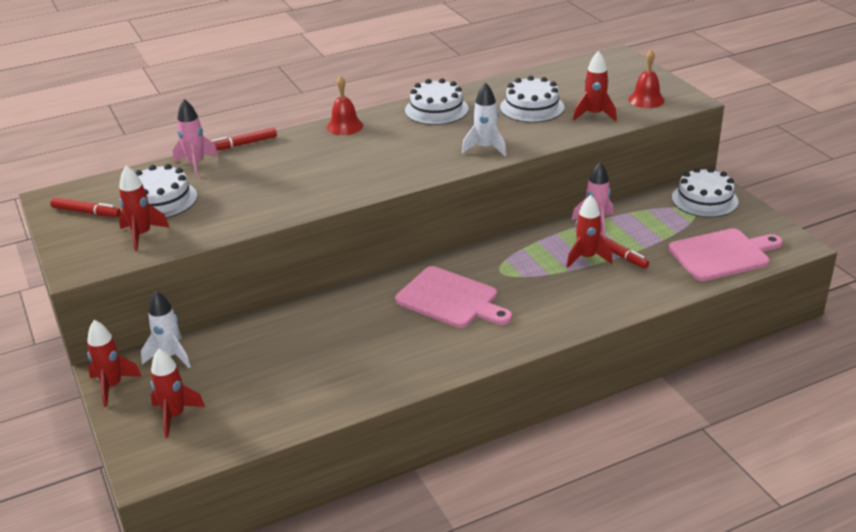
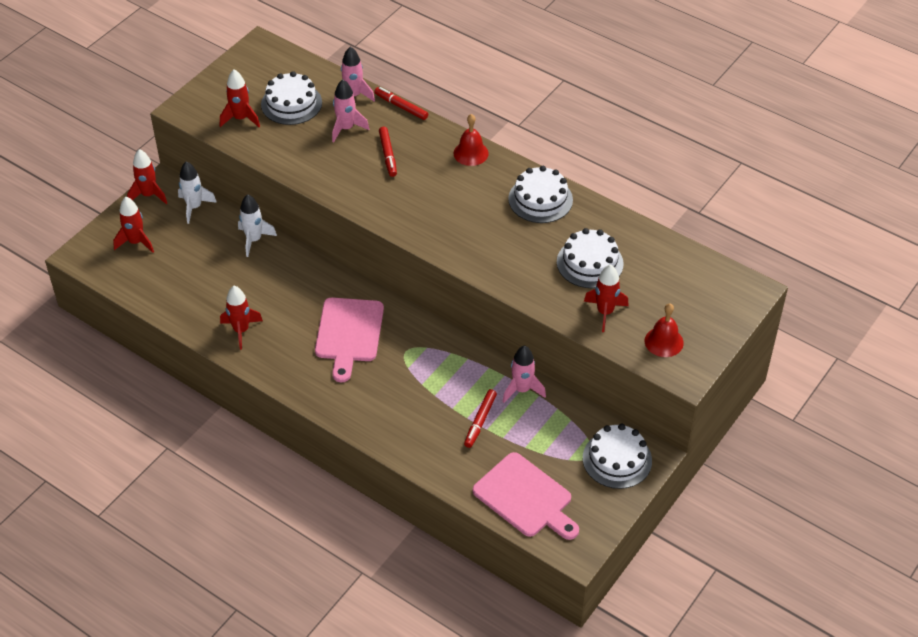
camera: 60 degrees right, 15 degrees up
(86, 212) = (252, 74): red marker -> red marker (388, 155)
(235, 178) = (346, 128): none -> pink rocket
(485, 148) = (490, 259): white rocket -> white rocket (254, 240)
(586, 258) = (461, 401): red rocket -> red rocket (241, 330)

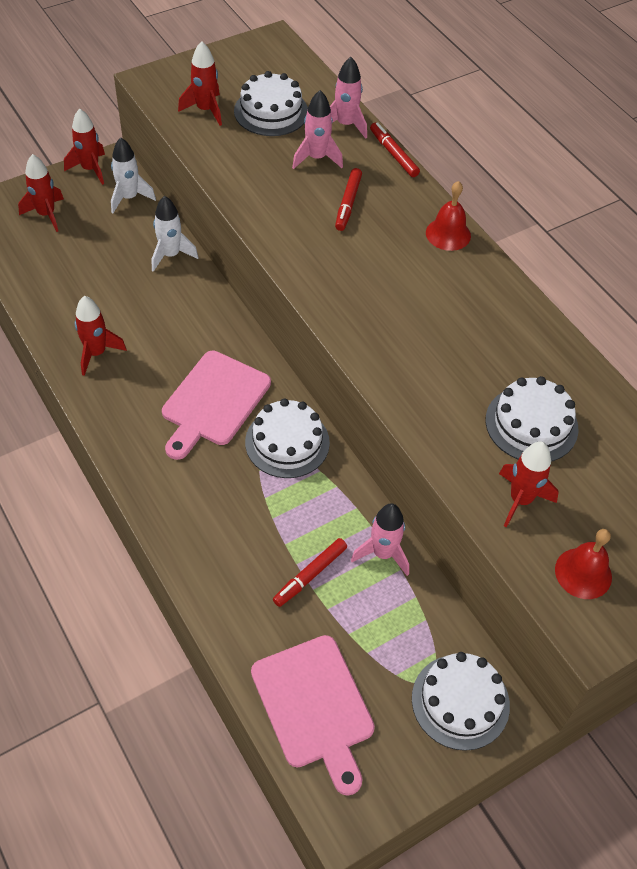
camera: 20 degrees right, 5 degrees up
(540, 199) = (506, 319): white cake -> white cake (287, 442)

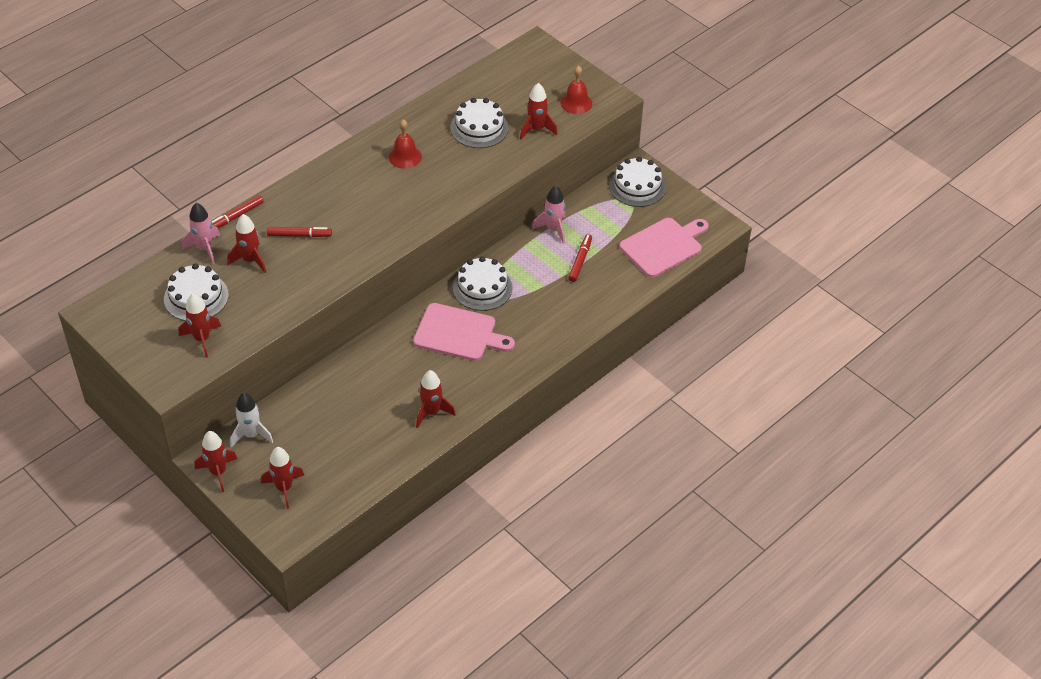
camera: 100 degrees left, 5 degrees down
(170, 255) = (315, 390): white rocket -> none
(310, 575) = (580, 261): red marker -> red marker turned 105 degrees counterclockwise
(316, 158) = (250, 260): pink rocket -> red rocket
(448, 234) = (319, 178): red bell -> red bell (405, 156)

